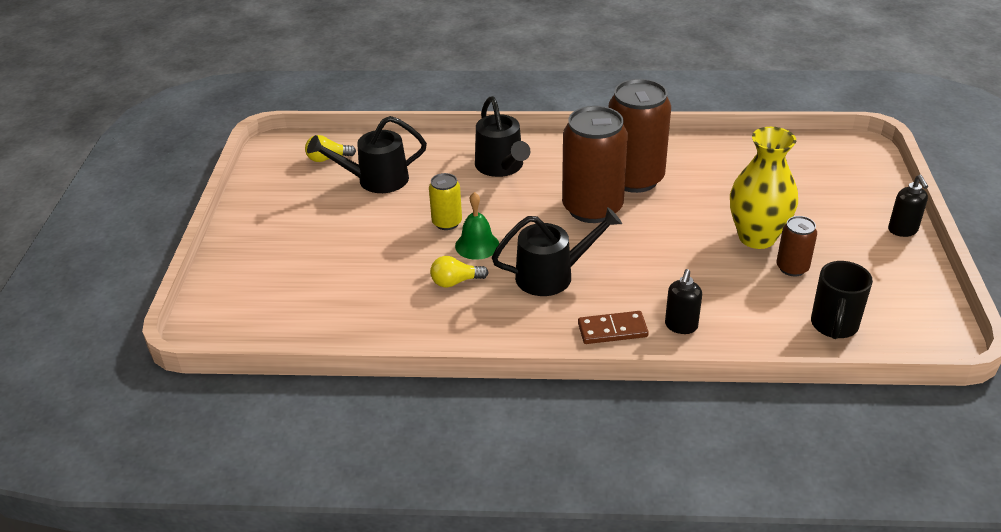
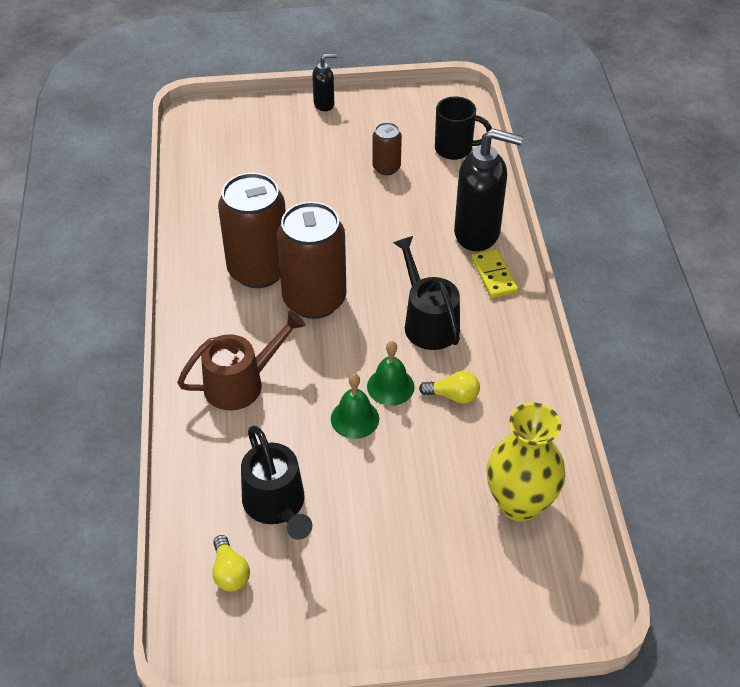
camera: 100 degrees left, 10 degrees up
(447, 222) = (355, 418): yellow can -> green bell
(455, 282) = (453, 396): yellow light bulb -> yellow light bulb turned 60 degrees counterclockwise
(501, 167) = (242, 383): black watering can -> brown watering can
(612, 330) = (494, 275): brown domino -> yellow domino
(681, 326) = (478, 233): black soap dispenser -> black soap dispenser, size x2.01
(757, 237) = (346, 187): yellow vase -> yellow vase (519, 503)

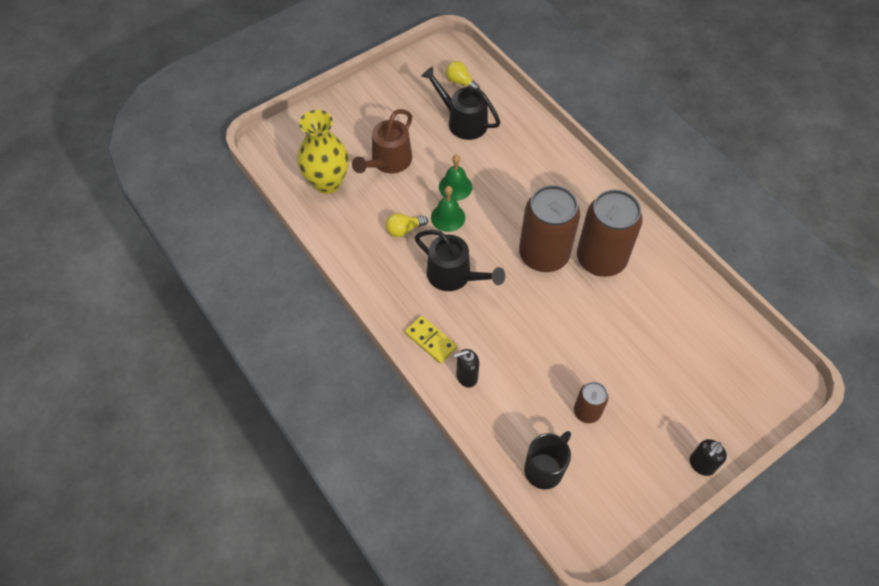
camera: 150 degrees right, 10 degrees up
(242, 383) = (540, 176): brown watering can -> brown watering can (388, 162)
(455, 149) = (544, 469): black mug -> black mug turned 150 degrees clockwise
(478, 233) = (466, 376): black soap dispenser -> black soap dispenser, size x0.50

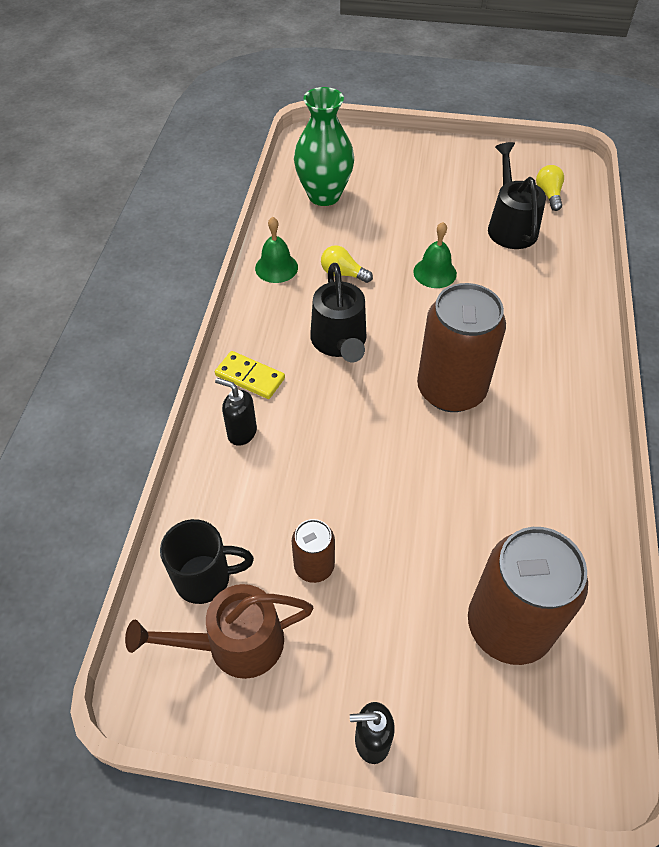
camera: 45 degrees right, 5 degrees down
(327, 183) = (324, 195): yellow vase -> green vase
(388, 162) = (397, 213): brown watering can -> brown watering can (234, 644)
(430, 340) = (250, 377): yellow domino -> yellow domino turned 60 degrees counterclockwise
(448, 217) = (396, 291): green bell -> green bell (276, 267)
(601, 259) = (509, 440): brown can -> brown can (508, 626)

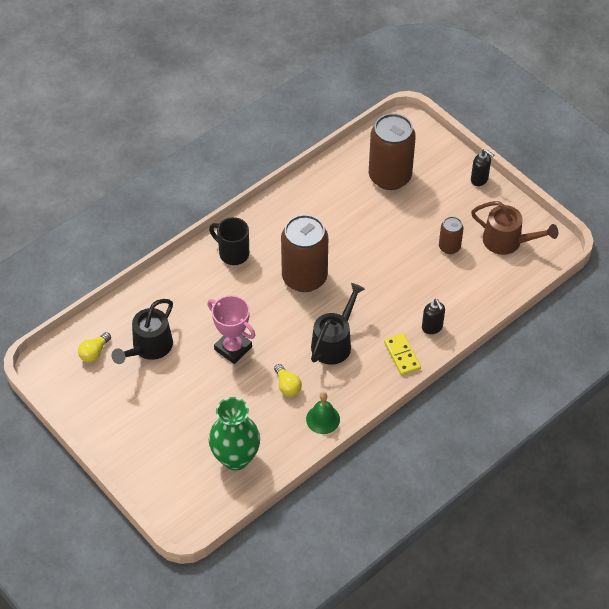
camera: 140 degrees left, 0 degrees up
(205, 578) = (501, 273): black mug -> black mug (233, 253)
(435, 272) = (233, 348): green bell -> pink trophy

